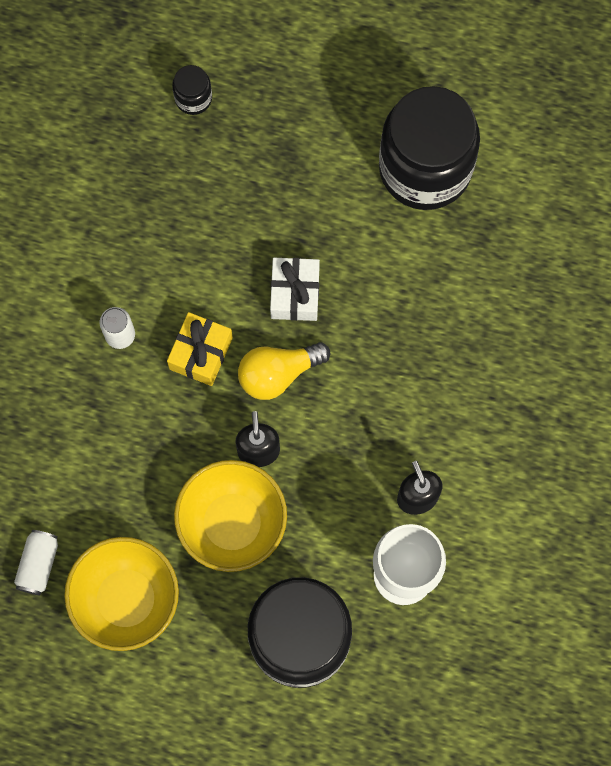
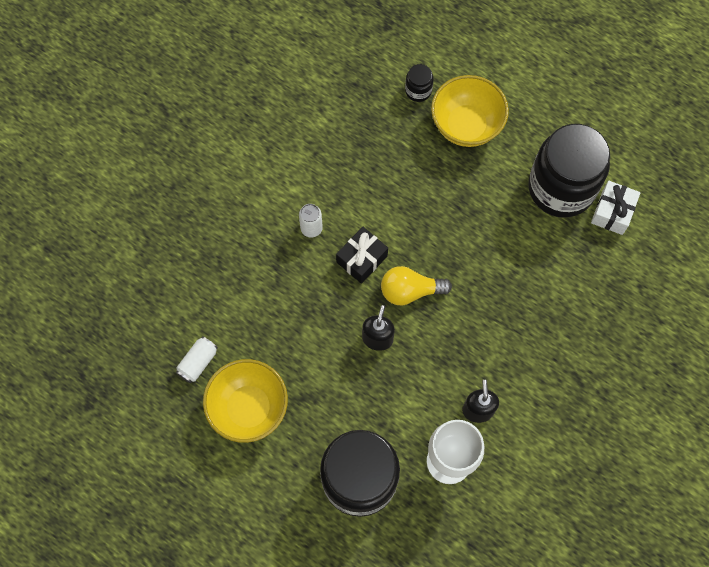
camera: 20 degrees right, 5 degrees down
(201, 353) = (362, 259): yellow gift -> black gift
(232, 523) = (341, 382): yellow bowl -> yellow bowl (466, 125)
(295, 294) = (441, 241): white gift -> white gift (612, 212)

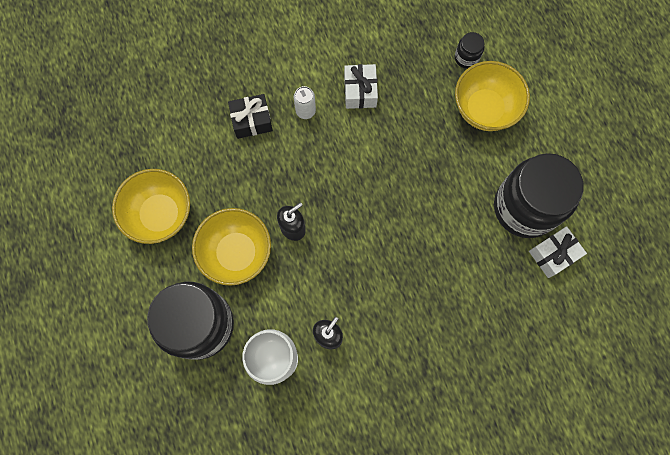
camera: 35 degrees right, 5 degrees up
(198, 362) = (149, 156): white can -> none
(344, 394) = (236, 253): none -> yellow bowl
(347, 180) = (360, 91): none -> white gift
(362, 259) = (326, 159): black gift -> black gift (252, 121)
(410, 291) = (344, 208): yellow light bulb -> none

